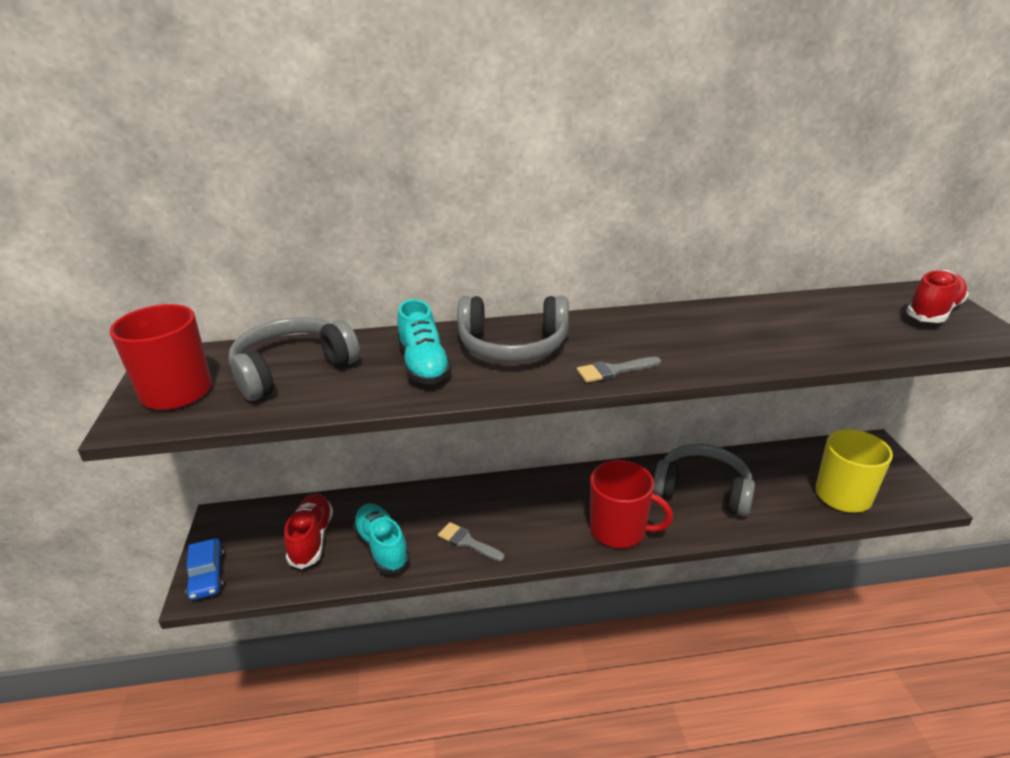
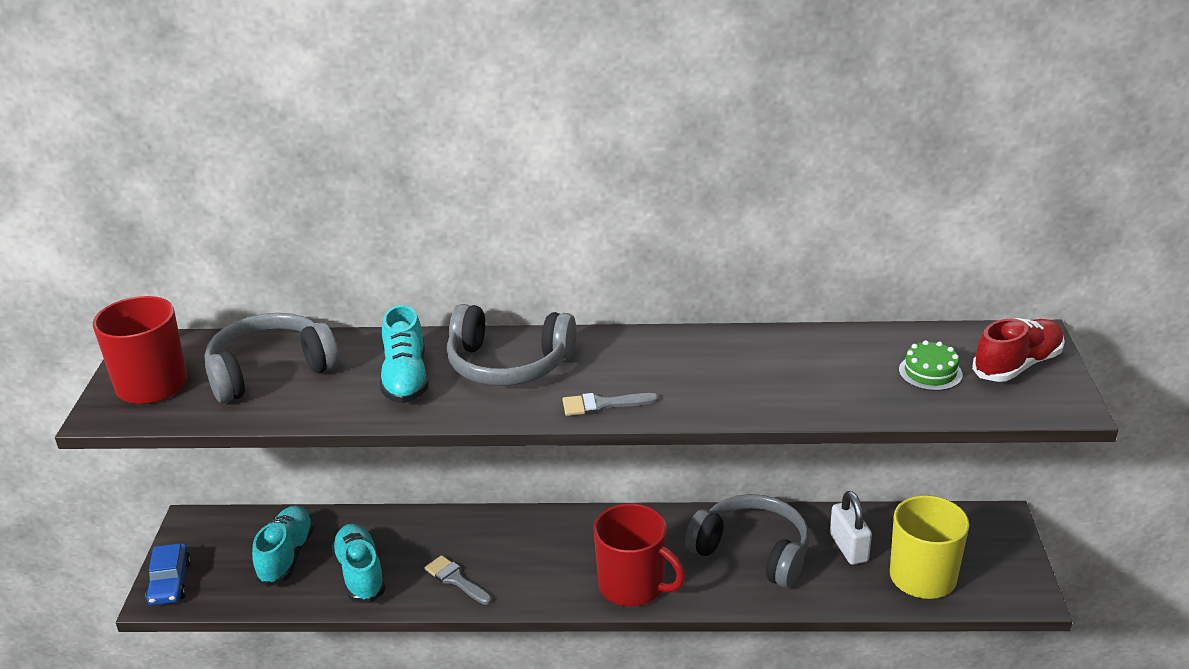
camera: 10 degrees right, 0 degrees up
(312, 538) = (286, 556): red shoe -> turquoise shoe
(774, 478) = (848, 548): none -> white padlock
(870, 322) = (930, 372): none -> green cake

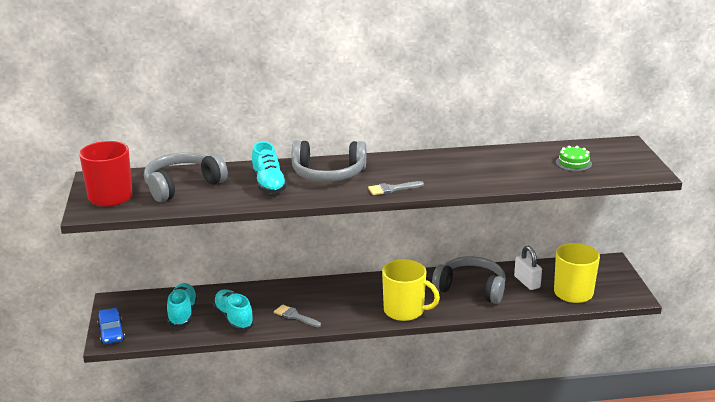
camera: 10 degrees left, 5 degrees down
(633, 586) = (405, 311): red mug -> yellow mug
(1017, 365) = (620, 157): red shoe -> none

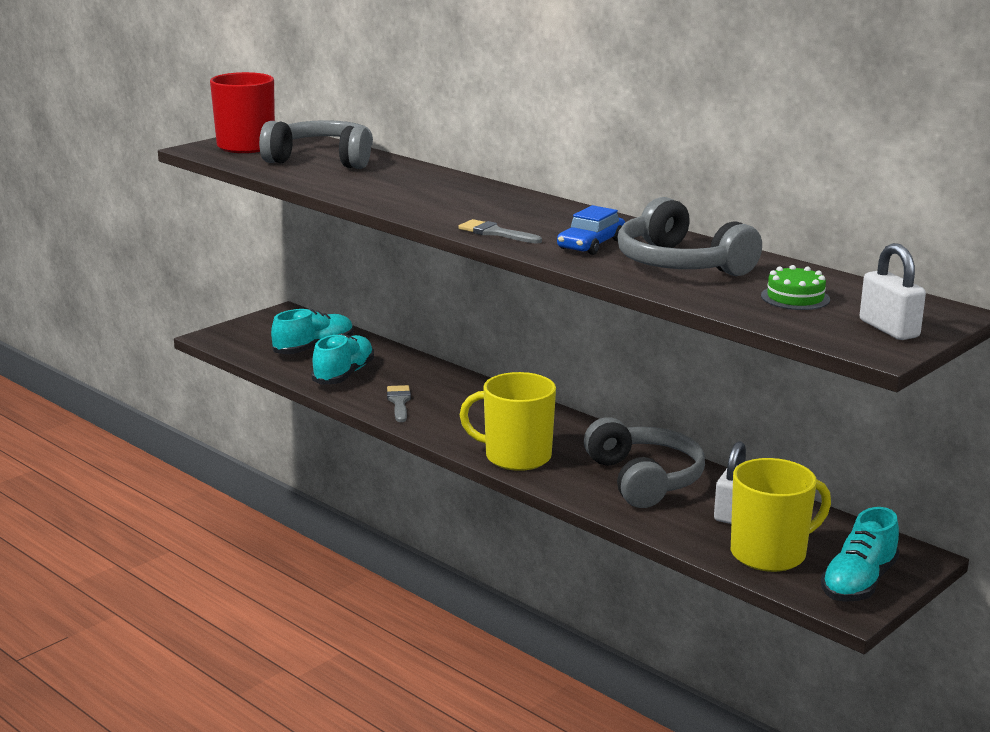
camera: 50 degrees right, 5 degrees down
(111, 332) = (229, 333): blue car -> blue car (591, 244)
(268, 184) = (394, 185): turquoise shoe -> turquoise shoe (858, 583)
(328, 174) = (474, 199): grey headphones -> grey headphones (680, 264)
(405, 311) = (516, 457): yellow mug -> yellow mug turned 120 degrees clockwise
(631, 162) = (888, 329): none -> white padlock

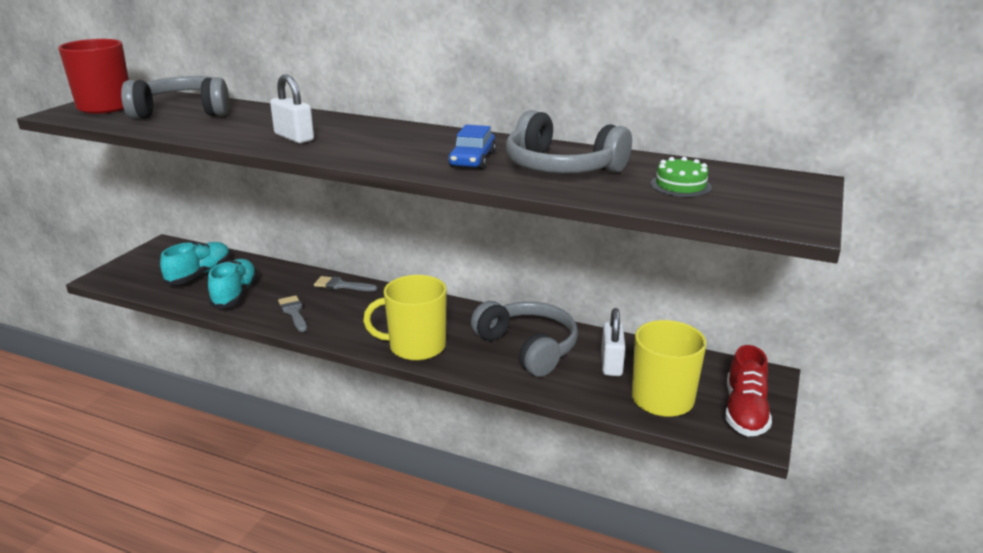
camera: 20 degrees left, 5 degrees up
(495, 233) = (382, 159): grey brush -> grey brush (341, 285)
(858, 583) = (744, 411): turquoise shoe -> red shoe
(888, 329) = (781, 203): white padlock -> white padlock (294, 137)

